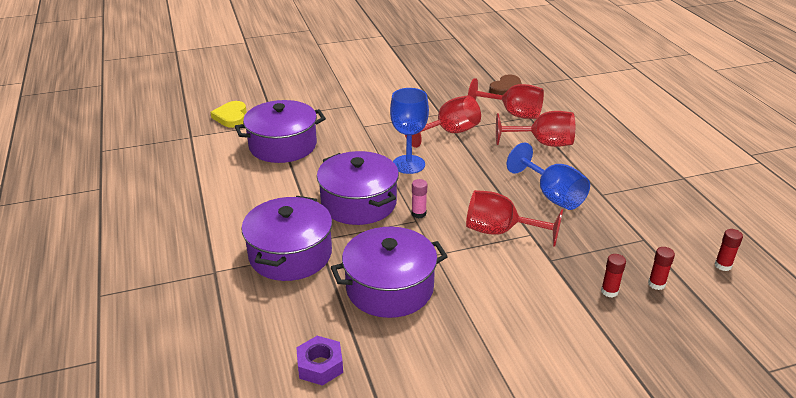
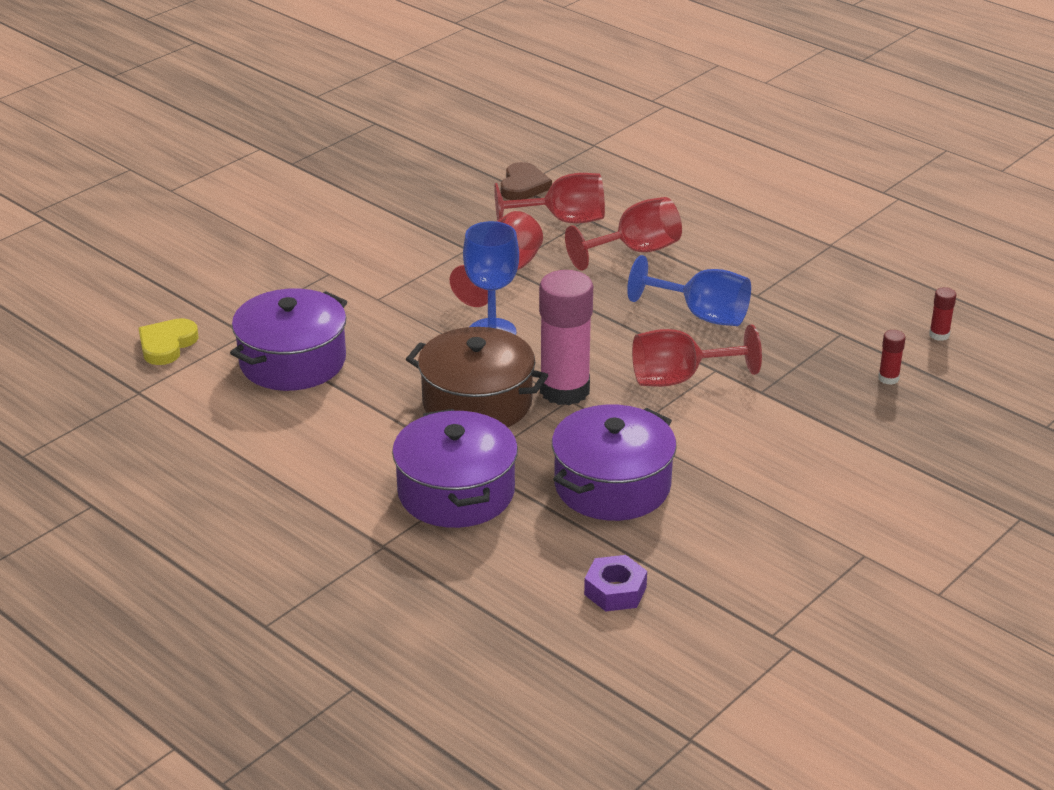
camera: 30 degrees left, 0 degrees up
(231, 117) = (167, 345): yellow heart -> yellow heart turned 60 degrees clockwise
(359, 203) = (477, 402): purple pot -> brown pot
(418, 214) = (564, 390): pink glue stick -> pink glue stick, size x2.41
(609, 291) = (848, 403): red glue stick -> none

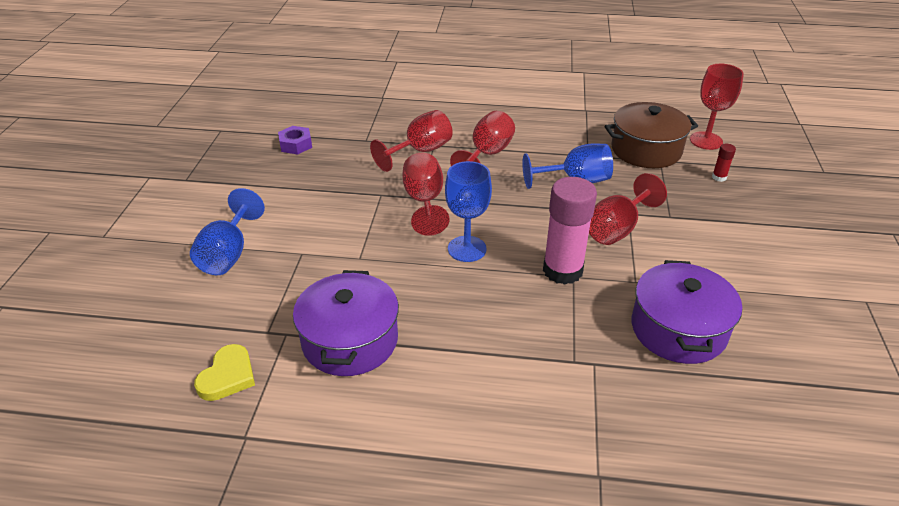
camera: 35 degrees left, 5 degrees up
(167, 345) = (228, 376): yellow heart -> yellow heart turned 150 degrees counterclockwise
(263, 248) = (228, 254): none -> blue goblet
(456, 492) = (592, 393): purple pot -> none
(477, 402) = (519, 308): brown pot -> brown pot (646, 150)
(523, 186) = (369, 138): brown heart -> none
(615, 591) = (787, 416): purple nut -> purple nut (296, 145)
(939, 335) = (706, 141): red glue stick -> red goblet

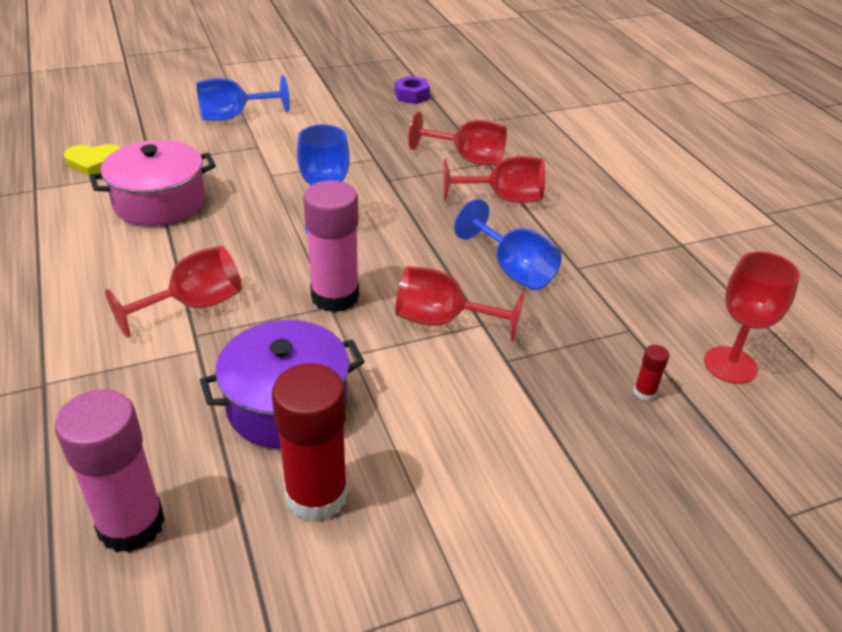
camera: 60 degrees right, 0 degrees up
(350, 340) = (160, 202): purple pot -> pink pot
(424, 202) = (383, 184): red goblet -> red goblet (194, 305)
(646, 150) = (642, 312): brown pot -> none
(774, 339) = (316, 495): none -> red glue stick
(782, 444) = (131, 524): none -> pink glue stick

